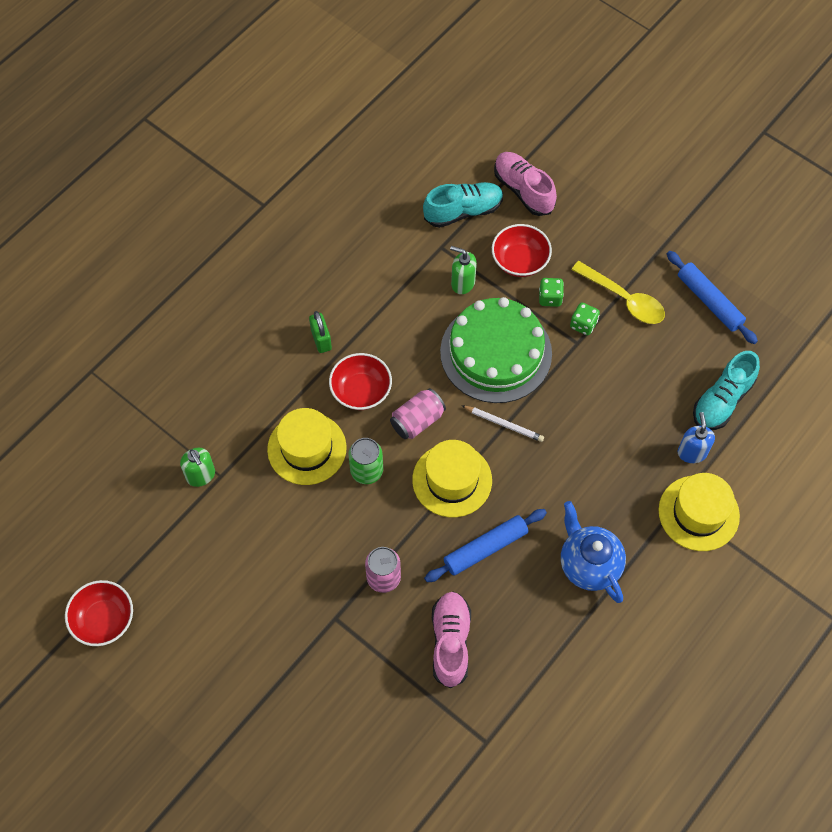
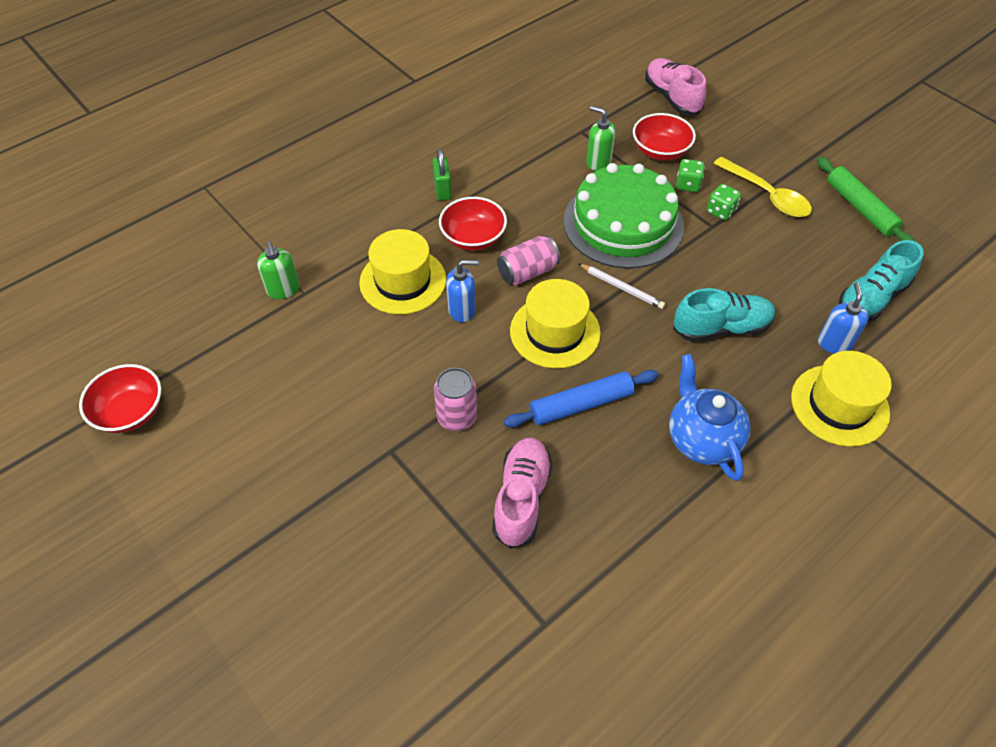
camera: 10 degrees right, 10 degrees down
(366, 471) = (462, 310): green can -> blue soap dispenser
(463, 211) = (609, 106): turquoise shoe -> turquoise shoe (721, 328)
(709, 301) = (860, 208): blue rolling pin -> green rolling pin

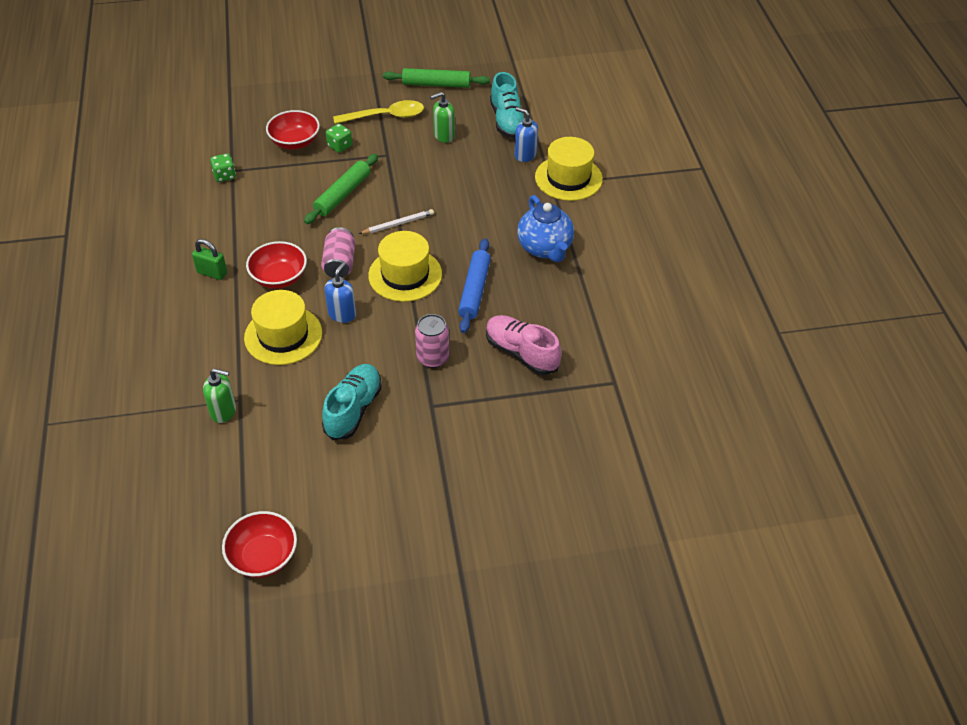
camera: 60 degrees left, 5 degrees down
(598, 162) = (272, 177): green soap dispenser -> green soap dispenser (443, 136)
(623, 223) = (343, 194): green cake -> green rolling pin
(672, 97) = (249, 109): pink shoe -> none
(702, 439) = (545, 248): blue teapot -> blue teapot turned 120 degrees counterclockwise
(720, 211) = (378, 144): green dice -> green dice (224, 176)
(721, 328) = (472, 196): turquoise shoe -> turquoise shoe (353, 409)

